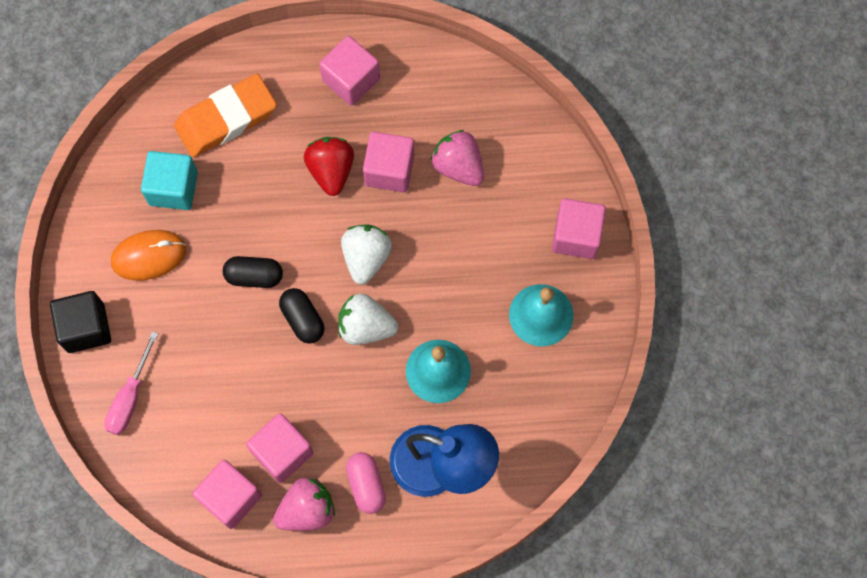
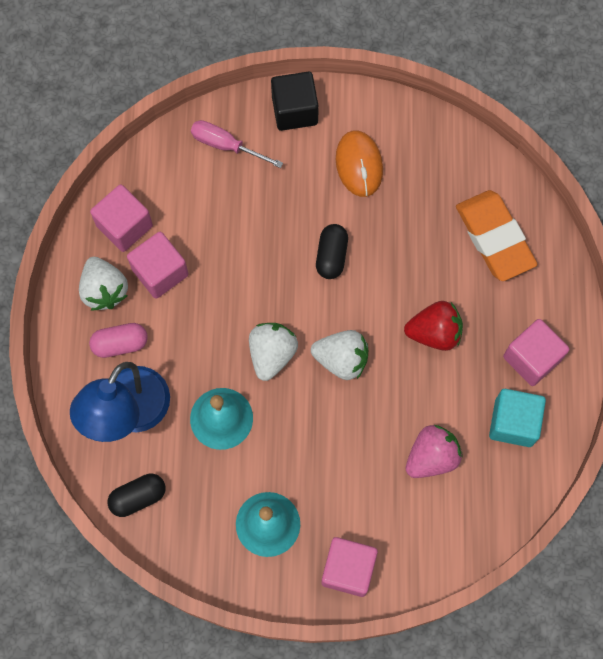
camera: 95 degrees right, 0 degrees up
(173, 188) = (425, 188): turquoise cube -> turquoise cube (513, 422)
(303, 319) = (284, 297): black capsule -> black capsule (138, 497)
(307, 510) = (104, 290): pink strawberry -> white strawberry
(389, 170) = (431, 388): pink cube -> none

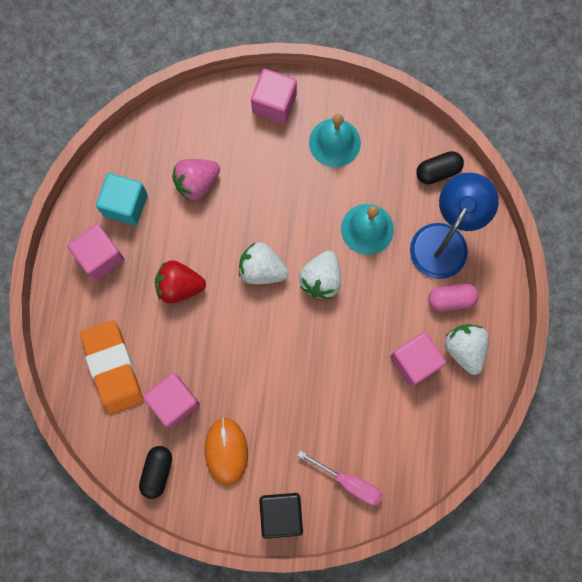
camera: 175 degrees left, 5 degrees up
(124, 226) = (446, 409): pink cube -> pink cube (174, 402)
(331, 256) = (261, 364): black capsule -> black capsule (157, 472)

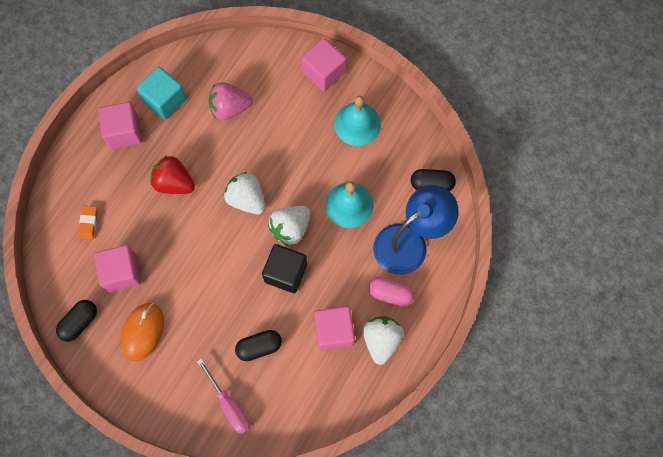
camera: 25 degrees right, 5 degrees down
(113, 368) = (88, 223): orange eraser -> orange eraser, size x0.43
(281, 514) = (160, 404): black cube -> black cube (286, 273)
(349, 412) = (259, 347): none -> black capsule

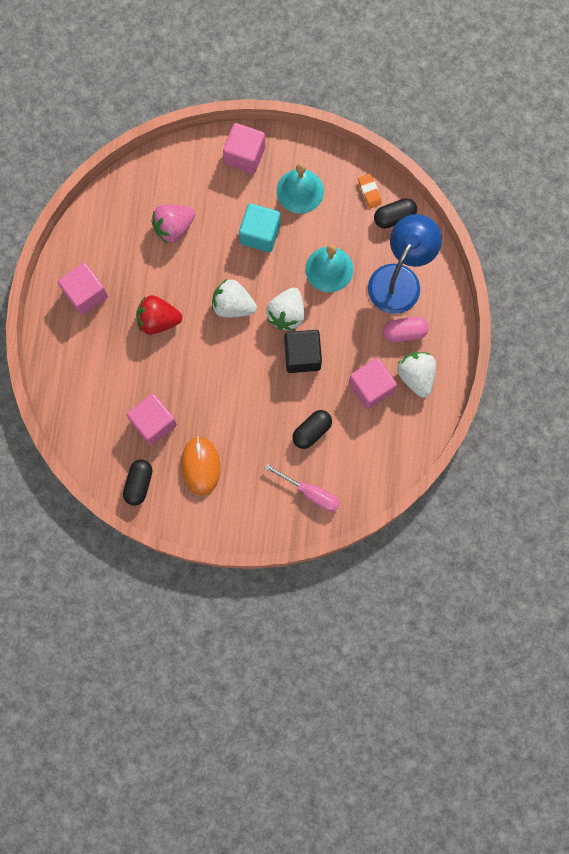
camera: 25 degrees left, 5 degrees up
(88, 223) = (98, 393): orange eraser -> orange eraser (369, 192)
(165, 100) = (108, 247): turquoise cube -> turquoise cube (260, 234)

